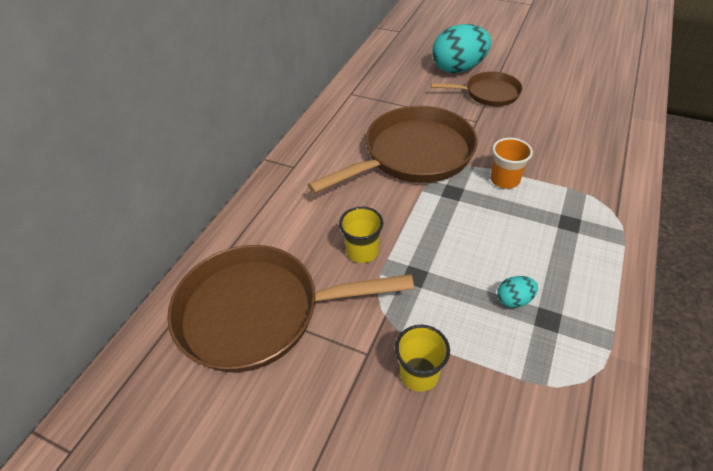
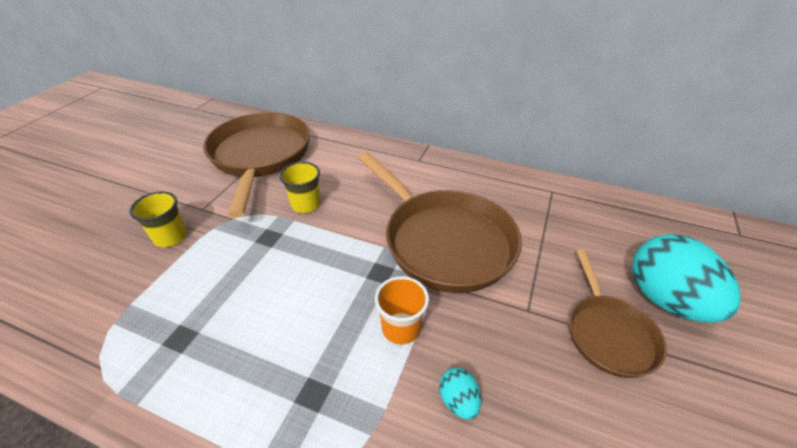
camera: 85 degrees right, 5 degrees down
(514, 300) = (214, 311): turquoise egg -> turquoise egg (458, 401)

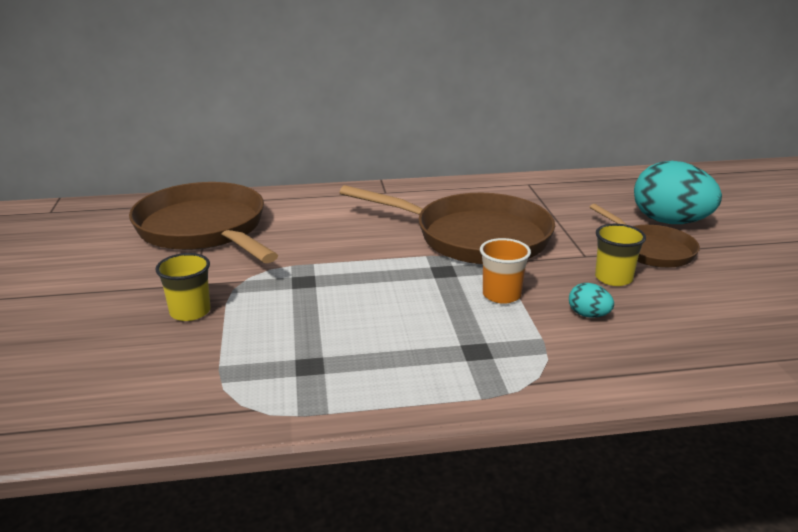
camera: 30 degrees left, 15 degrees down
(306, 204) = (310, 250): yellow cup -> yellow cup (613, 278)

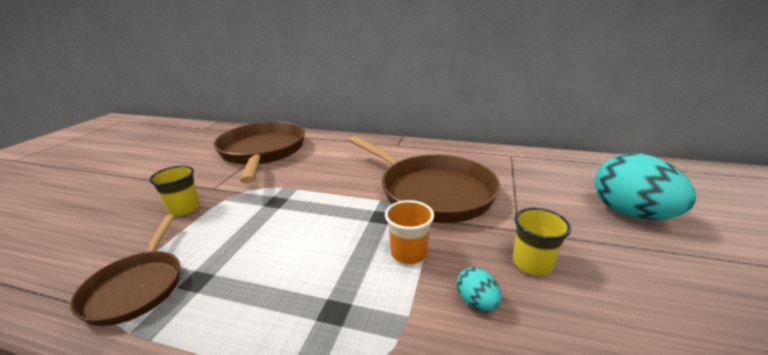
camera: 25 degrees right, 0 degrees up
(650, 250) = (592, 239): brown pan -> brown pan (138, 286)

